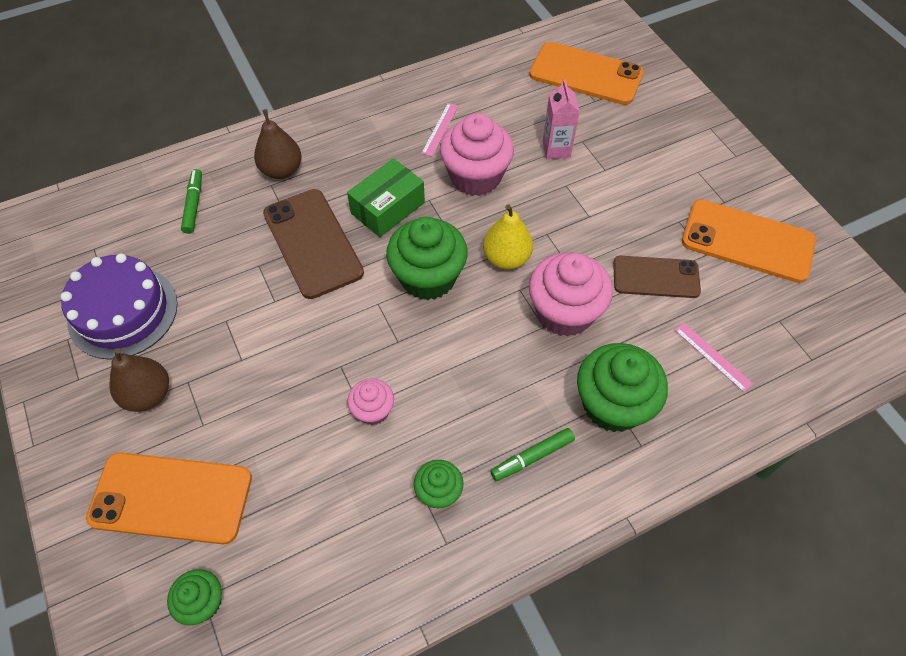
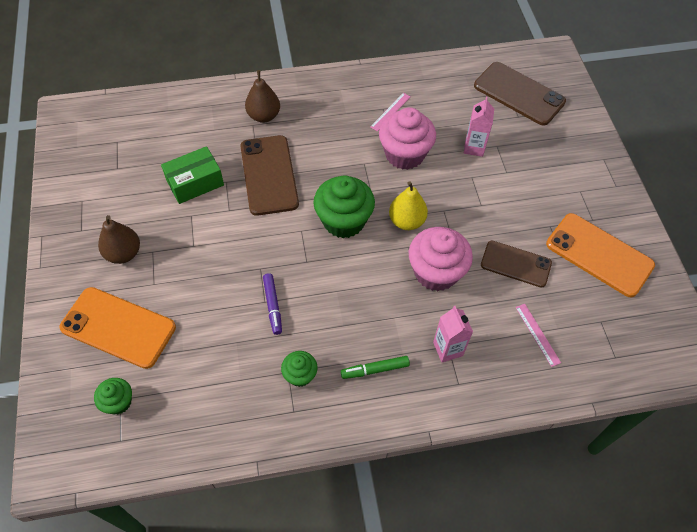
camera: 15 degrees right, 0 degrees up
(123, 312) = (123, 191): purple cake -> none
(194, 205) = (194, 127): green marker -> none
(373, 410) = (273, 306): pink cupcake -> purple marker
(388, 208) = (331, 162): green box -> green box (195, 182)
(586, 74) = (519, 94): orange phone -> brown phone
(613, 404) = (448, 349): green cupcake -> pink carton

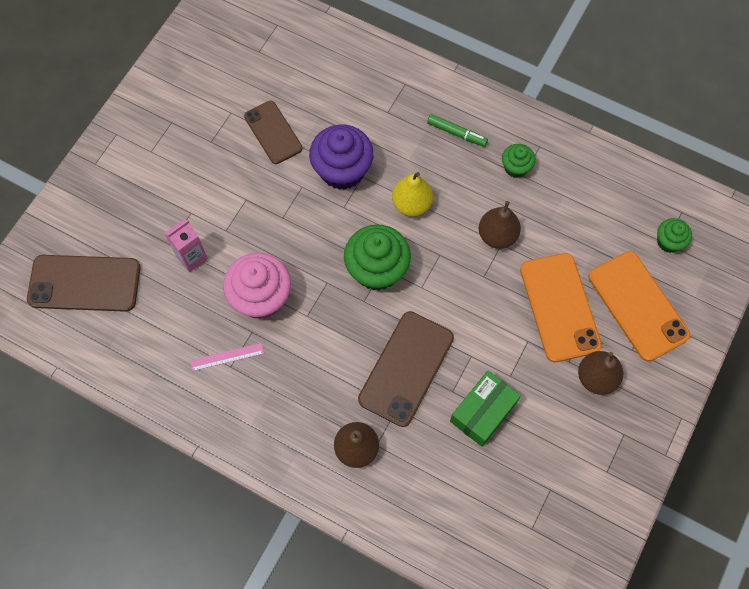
camera: 140 degrees left, 10 degrees up
(195, 182) = (483, 412): green box -> green box turned 60 degrees counterclockwise
(273, 306) = (497, 235): purple marker -> brown pear
(406, 221) = (323, 230): yellow pear -> yellow pear (411, 204)
(436, 272) = (342, 170): pink cupcake -> purple cupcake
(448, 349) = (389, 110): pink carton -> none
(519, 94) = (84, 283): brown phone -> brown phone turned 75 degrees counterclockwise
(537, 334) = (314, 75): pink ruler -> none
(599, 255) = (201, 94): orange phone -> orange phone (559, 307)

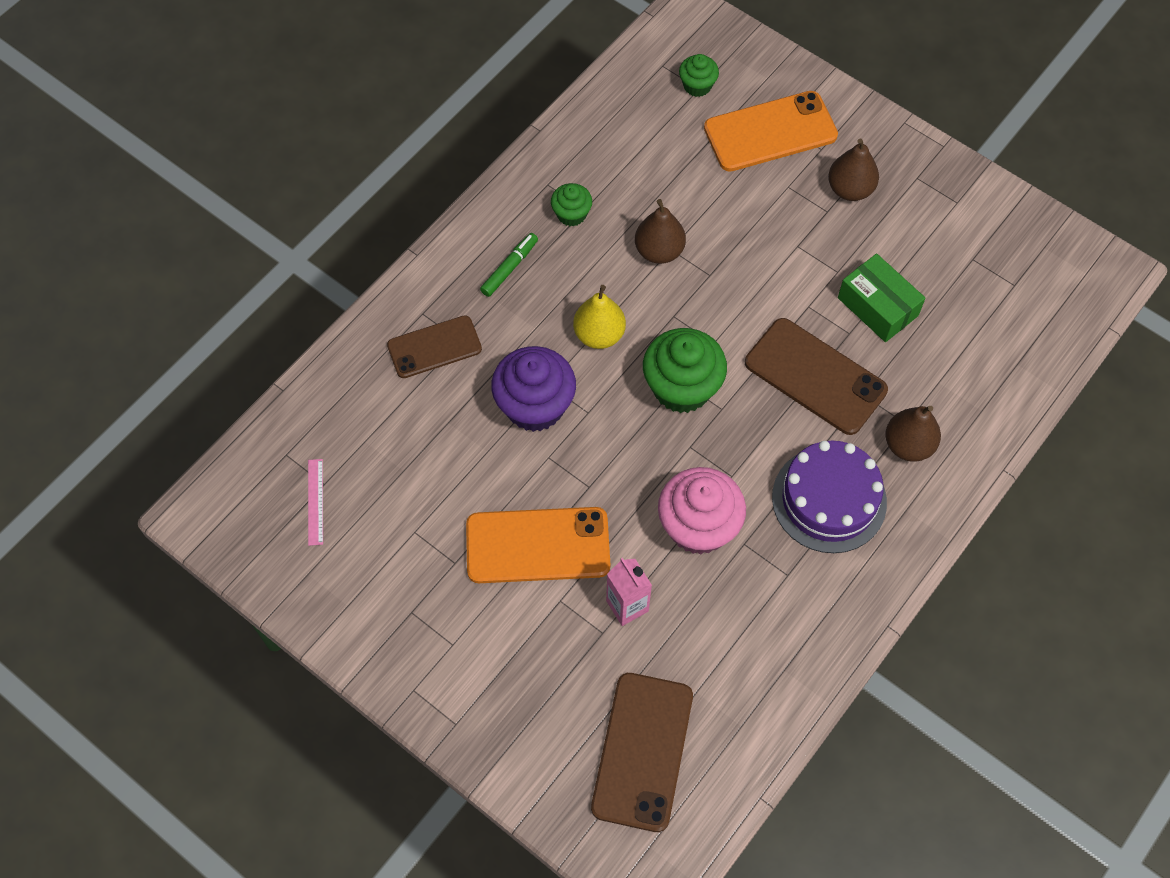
camera: 80 degrees left, 5 degrees down
(227, 357) = (774, 577): pink ruler -> pink ruler (315, 501)
(273, 132) = (459, 481): brown phone -> brown phone (434, 347)
(298, 390) = (829, 499): none -> purple cake
(559, 307) = (760, 206): orange phone -> orange phone (538, 545)

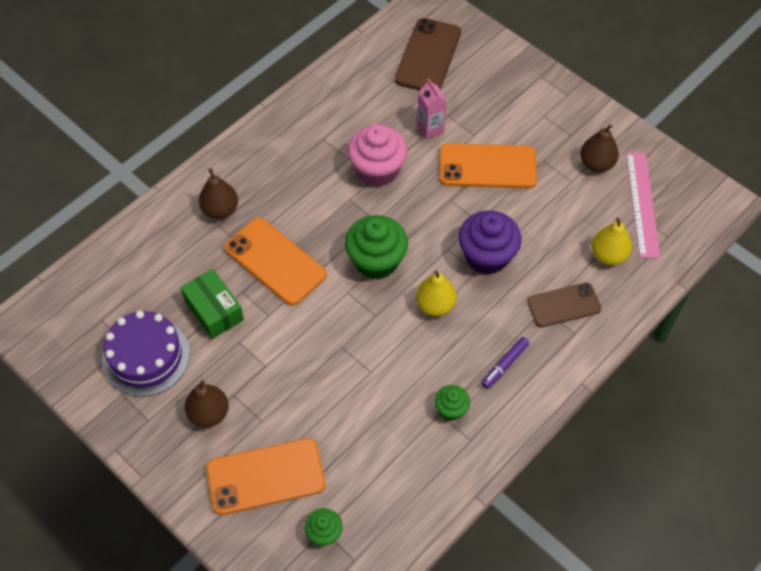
camera: 175 degrees left, 5 degrees down
(315, 501) = (642, 204): pink ruler -> pink ruler, size x1.94
(371, 420) = (608, 255): none -> yellow pear
(509, 268) = (504, 365): green marker -> purple marker
(659, 251) = (380, 370): brown pear -> brown pear (596, 164)
(815, 376) = (275, 261): brown phone -> orange phone
(829, 499) = (285, 180): purple cake -> purple cake (146, 356)

